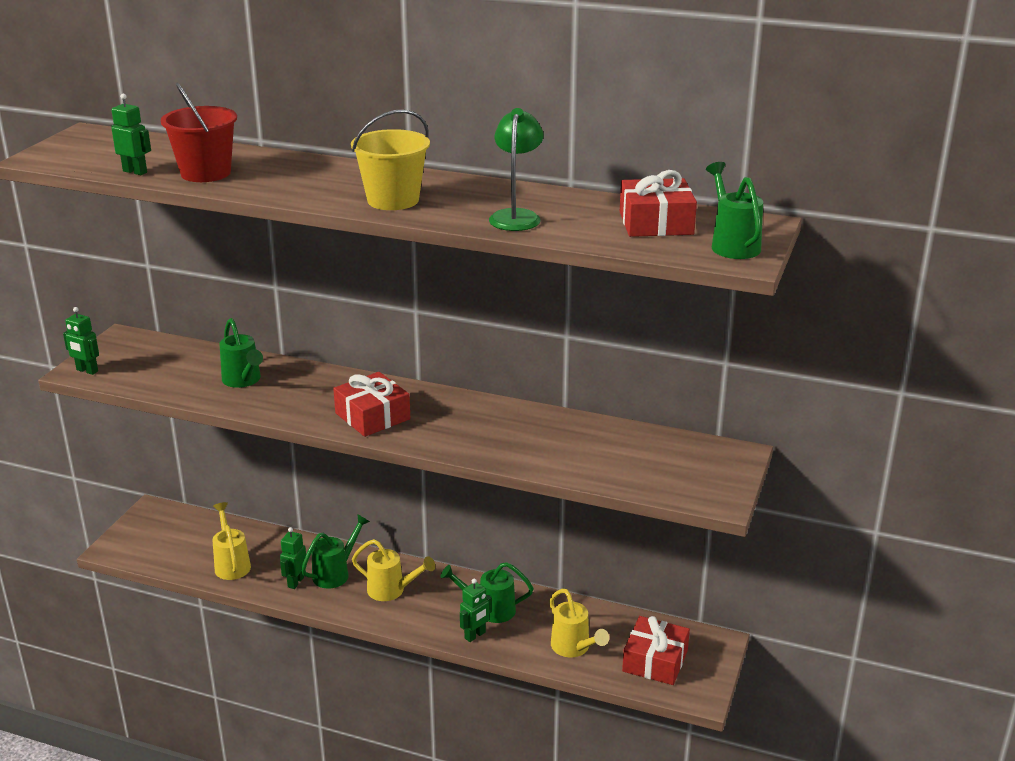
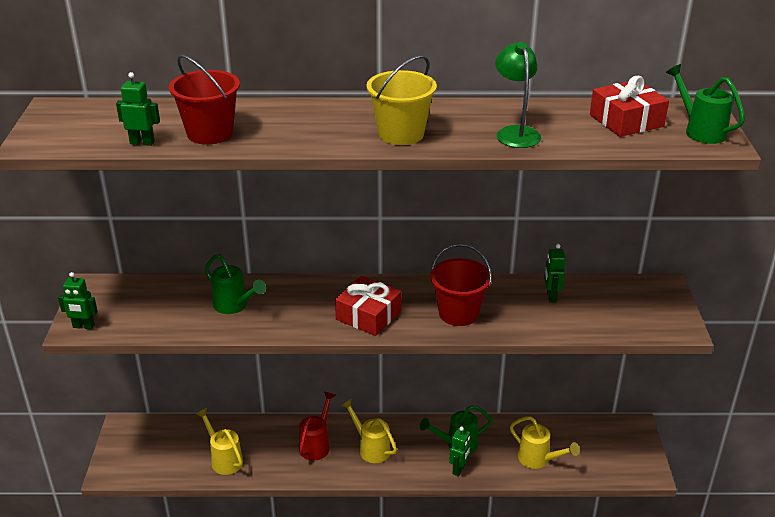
camera: 20 degrees left, 5 degrees up
(295, 582) = (288, 461): green robot -> green robot (551, 296)
(335, 573) = (316, 445): green watering can -> red watering can
(391, 591) = (371, 448): yellow watering can -> yellow watering can turned 135 degrees counterclockwise
(471, 433) = (458, 313): none -> red bucket
(655, 661) = (601, 453): red gift -> none

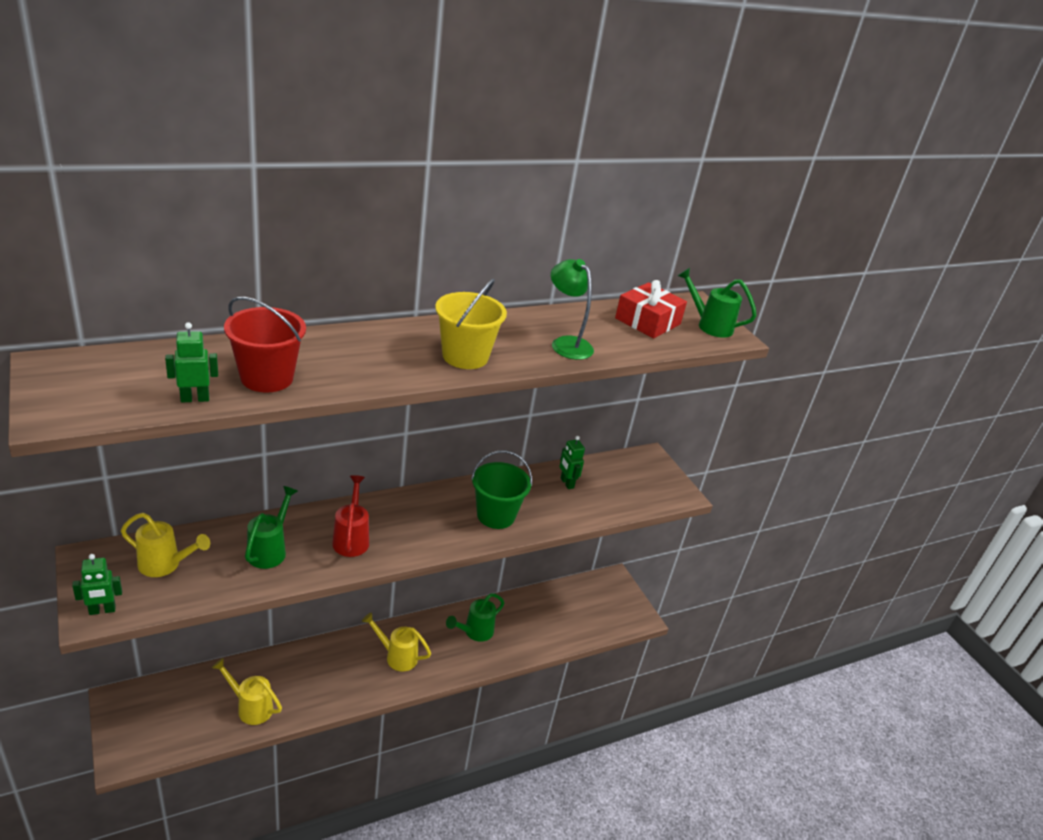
camera: 30 degrees left, 0 degrees up
(234, 306) = (270, 550): green watering can -> green watering can turned 90 degrees counterclockwise
(316, 445) = (342, 666): red watering can -> red watering can (351, 539)
(368, 315) = (413, 534): red gift -> none
(458, 313) = (496, 515): red bucket -> green bucket
(459, 469) = (487, 656): green robot -> none
(538, 459) = (550, 629): yellow watering can -> yellow watering can (165, 565)

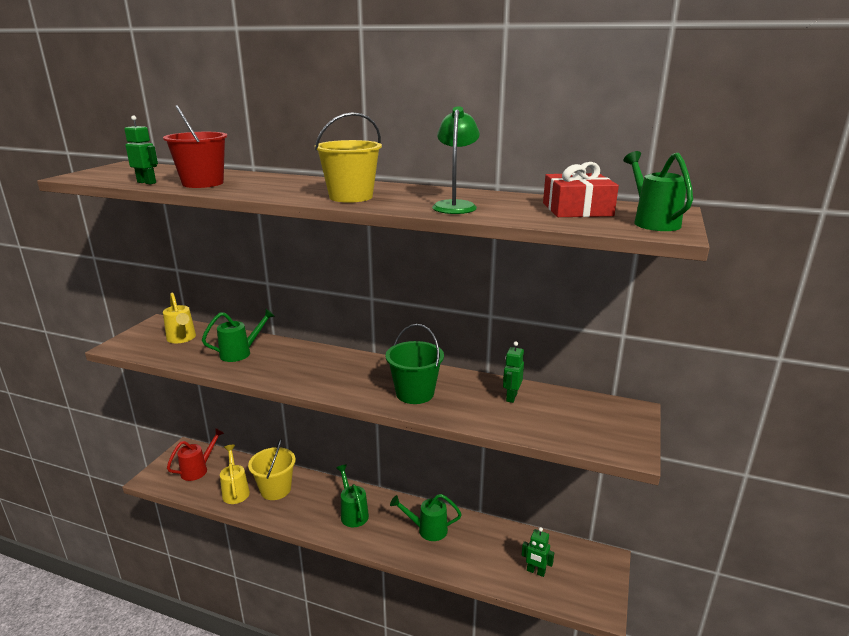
camera: 50 degrees right, 10 degrees down
(102, 610) = (124, 346): green robot -> green robot (535, 571)
(293, 679) = (275, 489): none -> yellow bucket
(351, 539) = (294, 366): red watering can -> red watering can (198, 470)
(397, 656) = (353, 513): yellow watering can -> green watering can

